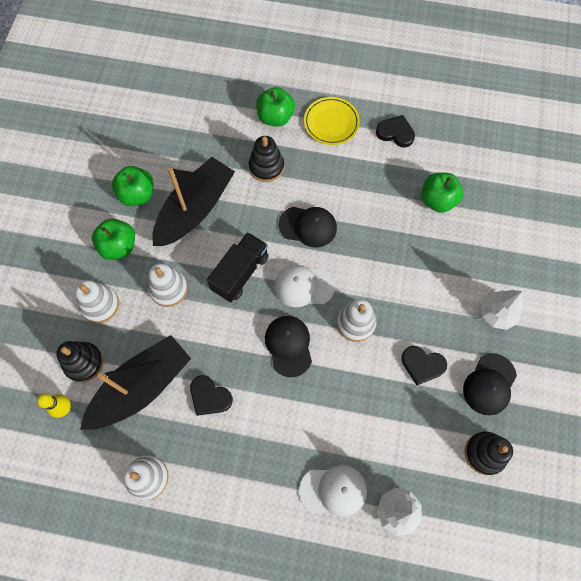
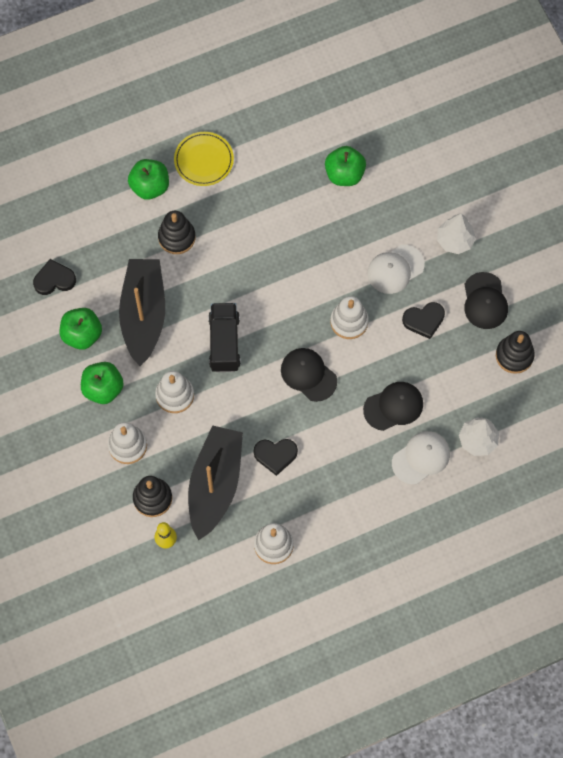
camera: 35 degrees left, 0 degrees up
(303, 286) = (285, 319): white cap -> white cap (395, 269)
(308, 226) = (252, 267): black cap -> black cap (393, 406)
(395, 133) = (267, 134): black heart -> black heart (54, 279)

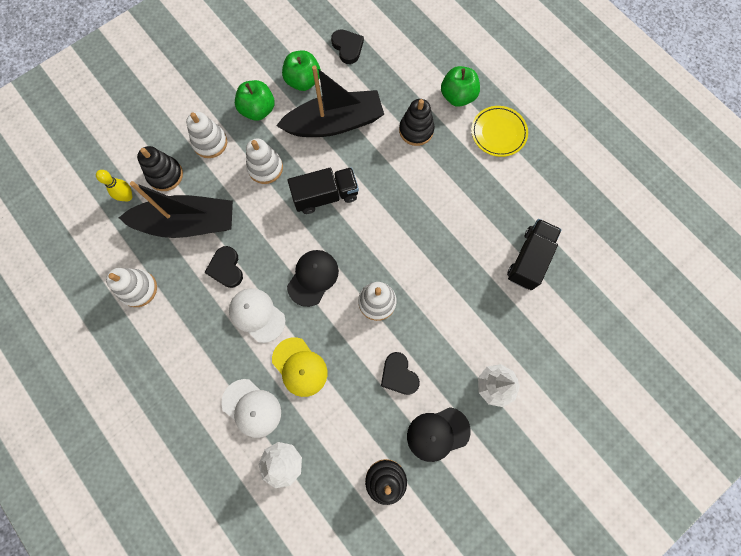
camera: 75 degrees right, 5 degrees up
(344, 174) = (529, 259): green apple -> black truck
(393, 406) = (299, 367): black cap -> yellow cap
(395, 269) = (445, 333): white cap -> white cap (257, 315)

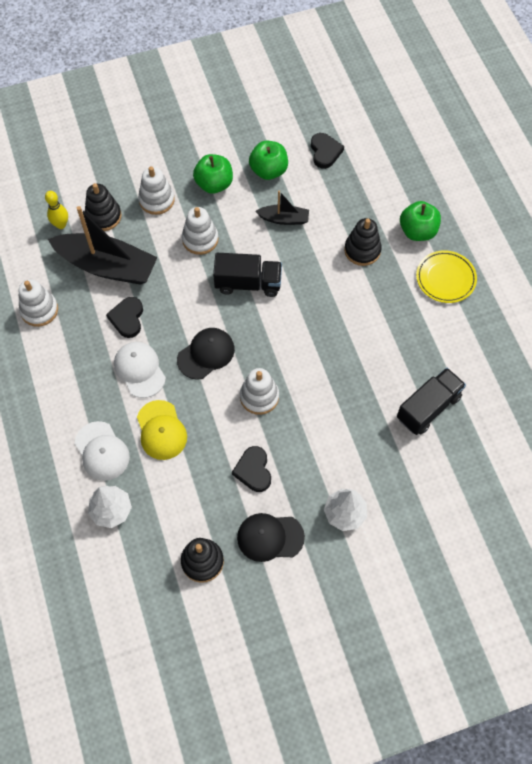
camera: 20 degrees right, 10 degrees down
(335, 123) = (284, 219): black boat -> black boat, size x0.49

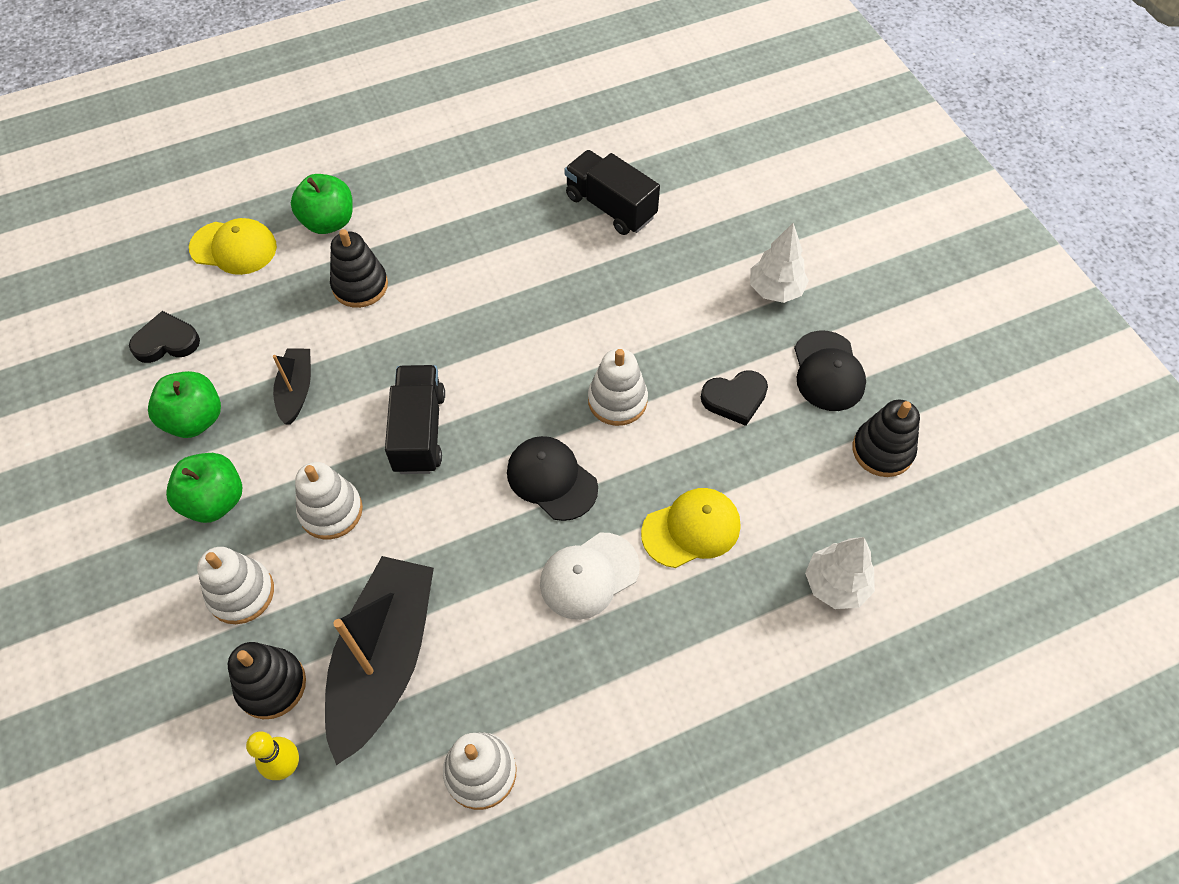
camera: 95 degrees left, 5 degrees down
(102, 451) = (741, 614): white cap -> none
(127, 318) = (492, 609): black heart -> none
(396, 180) = (234, 248): none -> yellow cap
(445, 278) = (410, 190): yellow plate -> none

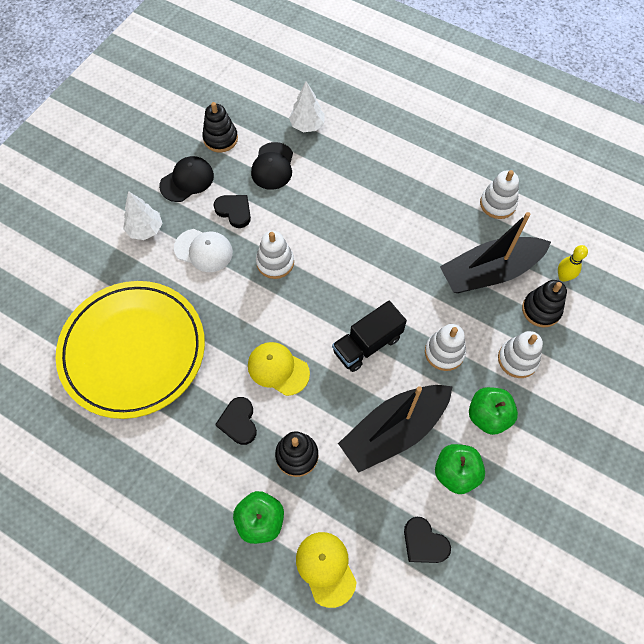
camera: 125 degrees left, 5 degrees up
(296, 390) = (394, 431): black boat -> black boat, size x2.03
(444, 256) = (239, 422): none -> black heart
(551, 479) = (344, 263): black cap -> black cap (272, 166)
(589, 576) = (380, 217): white cap -> white cap (203, 250)
(610, 207) = (133, 351): black truck -> yellow plate
(691, 529) = (323, 191): yellow cap -> yellow cap (278, 369)

